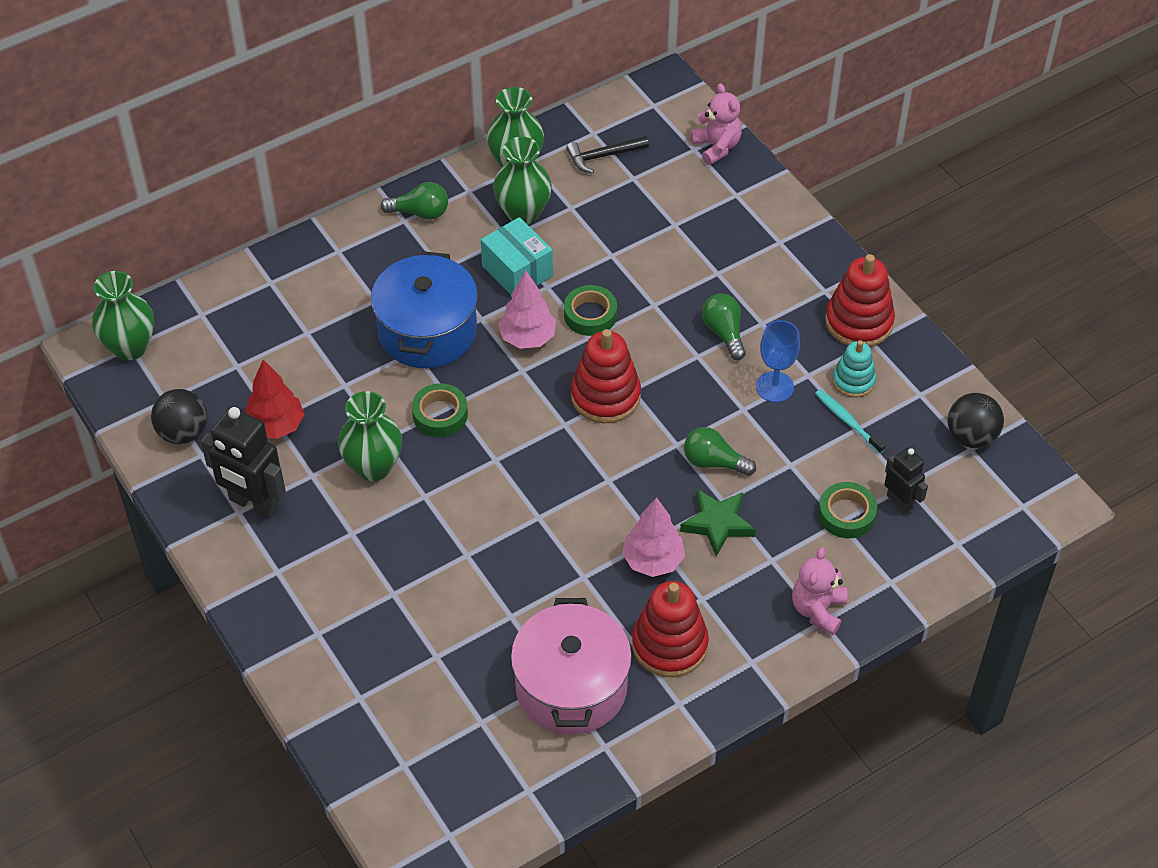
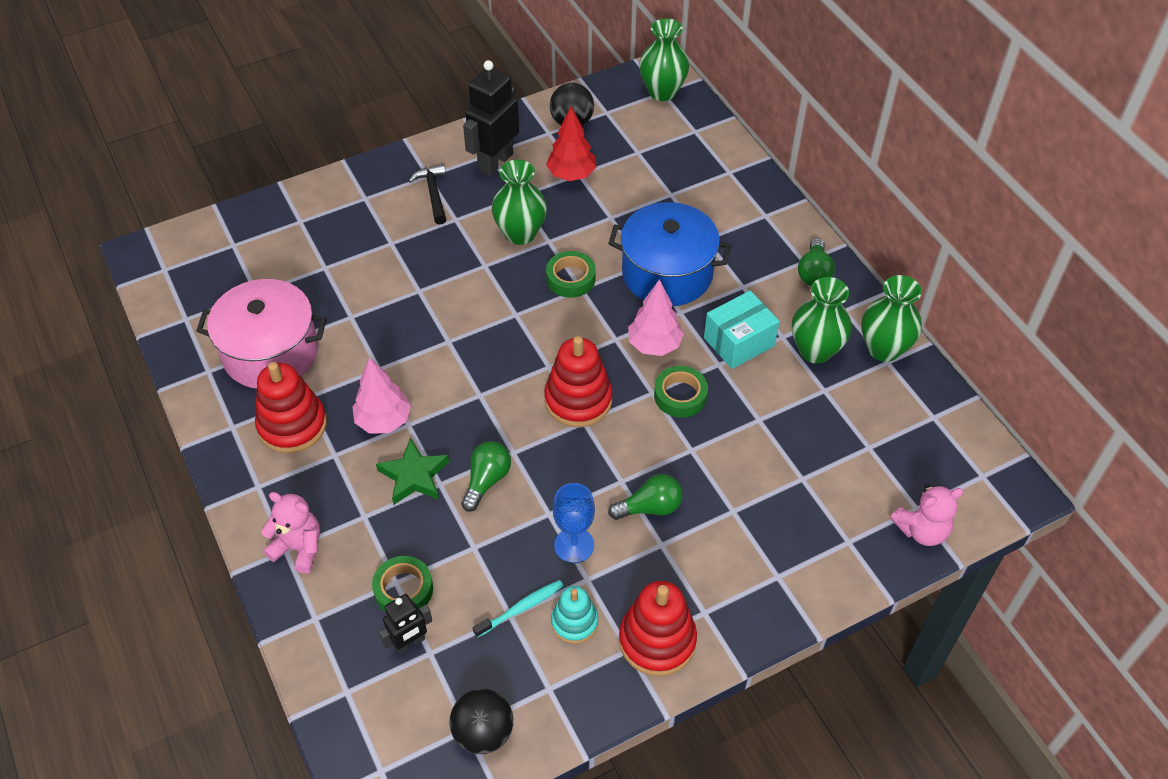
camera: 95 degrees right, 0 degrees up
(603, 156) = (899, 422): black hammer -> black hammer (433, 193)

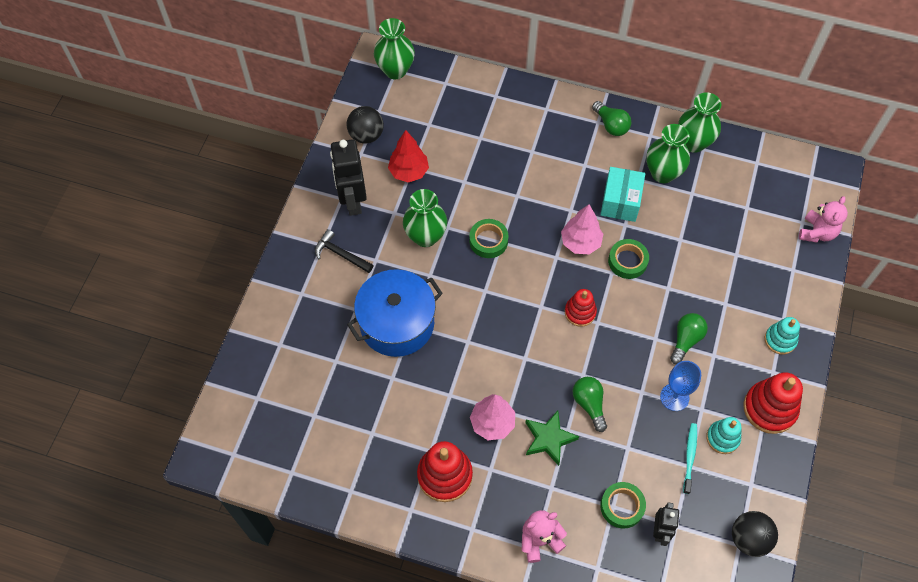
camera: 45 degrees left, 10 degrees up
(270, 352) = (373, 444): pink pot -> none
(578, 400) = (580, 312): red stacking toy -> red stacking toy, size x0.62
(667, 273) = (536, 191): blue pot -> blue pot (397, 323)
(750, 591) = (780, 340): none -> turquoise stacking toy

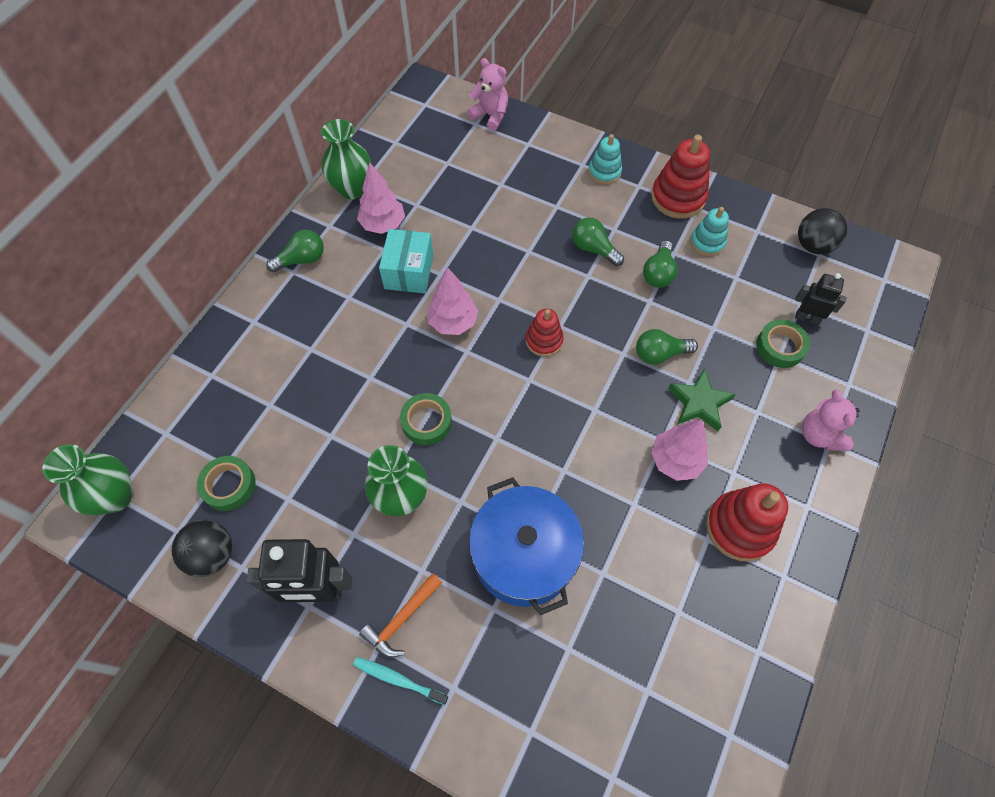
camera: 80 degrees left, 0 degrees up
(341, 254) = (401, 619): black hammer -> orange hammer
(409, 172) = (293, 504): red tree -> none
(620, 202) = (409, 272): turquoise box -> turquoise box turned 75 degrees clockwise
(627, 261) = (488, 281): green tape -> green tape (229, 485)
(663, 173) = (383, 224): green vase -> pink tree
(674, 397) = (658, 273): blue goblet -> green light bulb
(690, 457) = (726, 274): turquoise toothbrush -> turquoise toothbrush (398, 679)

